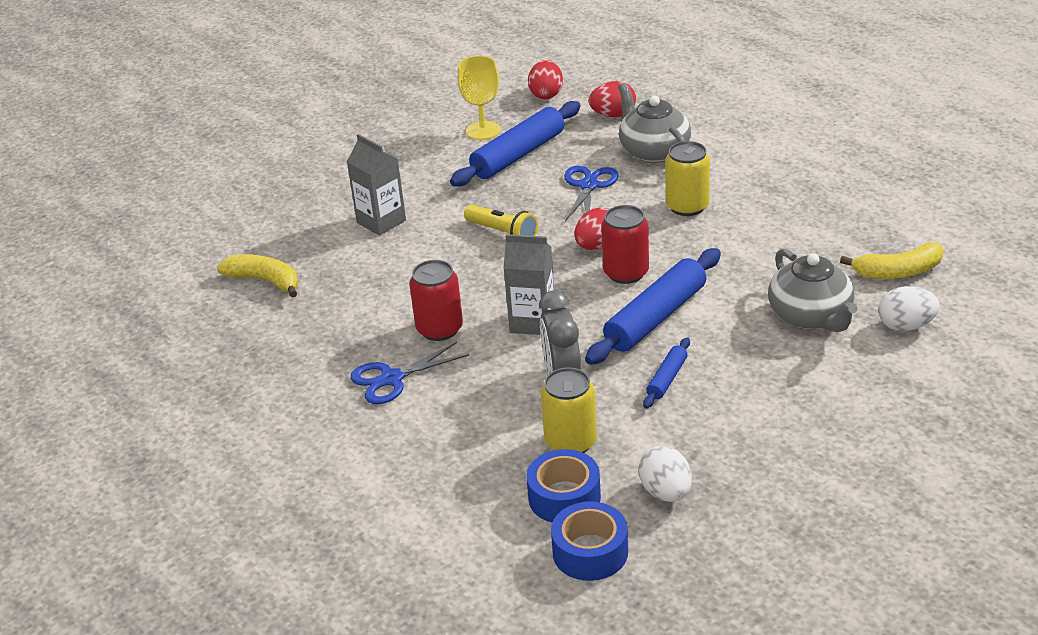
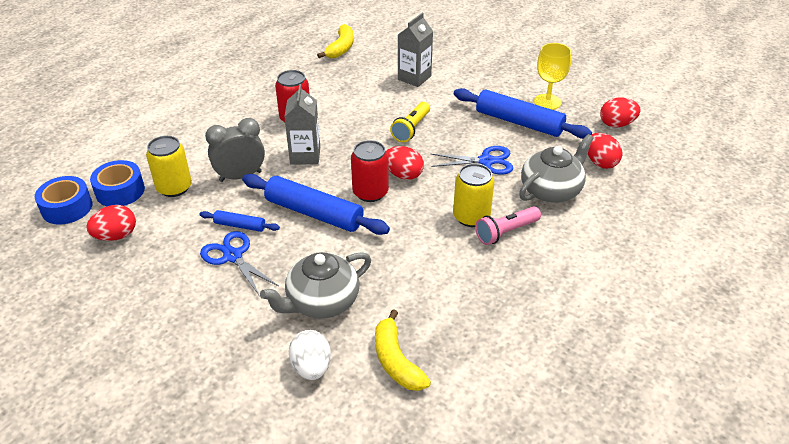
camera: 75 degrees right, 5 degrees up
(392, 379) = (243, 108): blue scissors -> blue scissors (233, 256)
(666, 492) = (116, 236): white egg -> red egg
(717, 187) = (506, 232): none -> pink flashlight

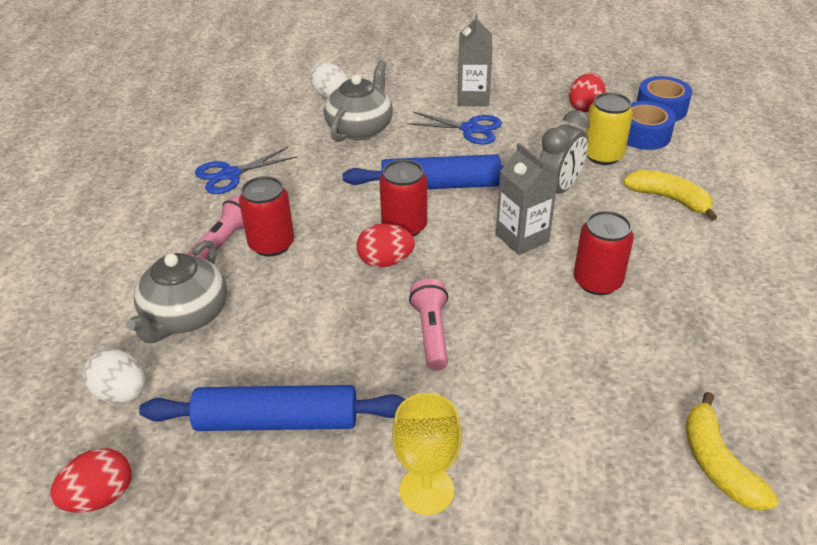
camera: 150 degrees right, 0 degrees up
(240, 226) = (495, 150): blue rolling pin -> none
(396, 361) = (269, 118): yellow banana -> yellow banana (669, 199)
(411, 129) = (431, 333): yellow flashlight -> pink flashlight
(414, 78) = (517, 447): grey carton -> grey carton (473, 98)
(471, 217) = (271, 244): yellow can -> red can
(486, 161) = (292, 324): blue scissors -> blue scissors (230, 174)
(547, 102) = (245, 499): yellow goblet -> yellow goblet (426, 490)
(600, 162) = (121, 393): red egg -> white egg

